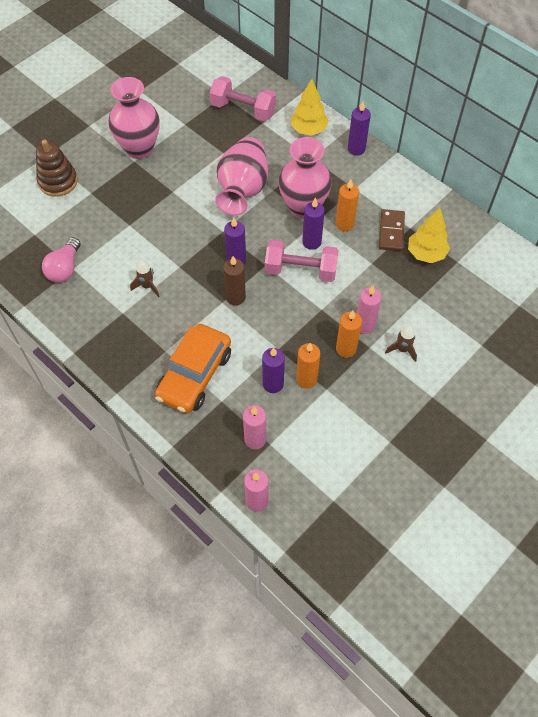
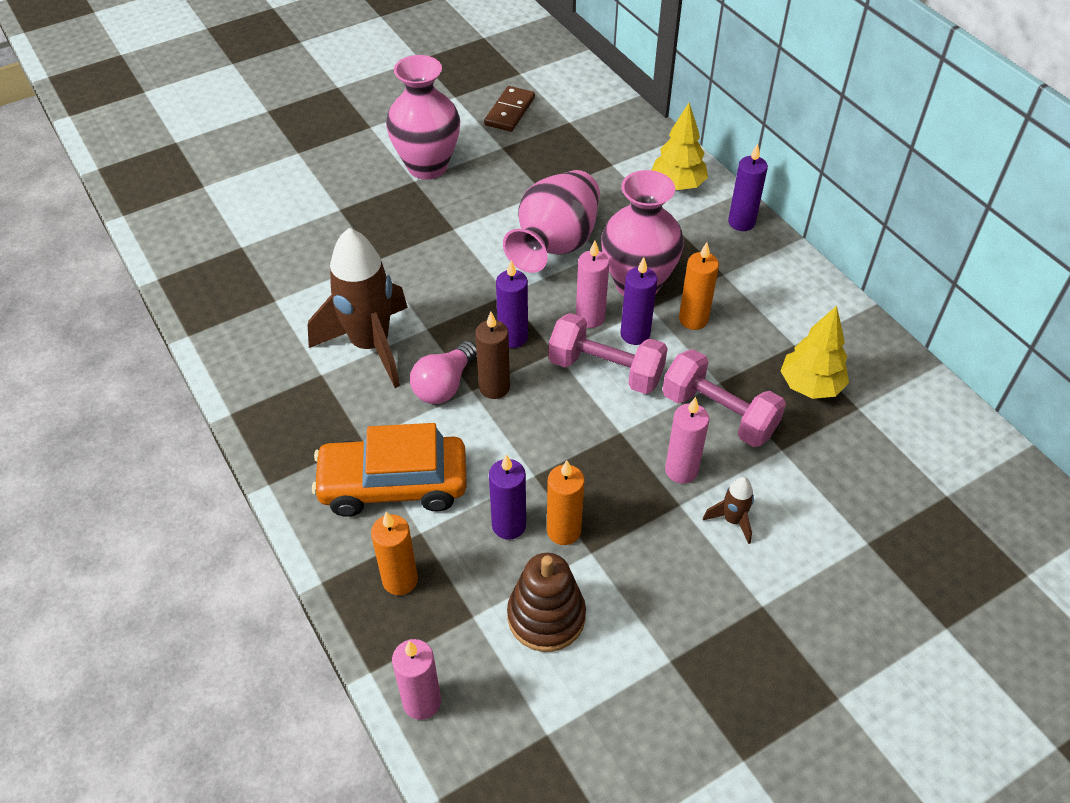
camera: 15 degrees right, 10 degrees down
(58, 181) = (300, 187): brown stacking toy -> brown stacking toy (546, 616)
(65, 268) = (264, 298): pink light bulb -> pink light bulb (444, 385)
(147, 286) = (370, 345): brown rocket -> brown rocket, size x2.35
(194, 375) = (393, 485): orange car -> orange car turned 45 degrees clockwise
(243, 110) = (590, 144): pink dumbbell -> pink dumbbell (719, 414)
(255, 439) = (452, 603): pink candle -> pink candle (590, 318)
(346, 349) = (641, 499): orange candle -> orange candle (400, 580)
(391, 232) = (763, 344): brown domino -> brown domino (509, 111)

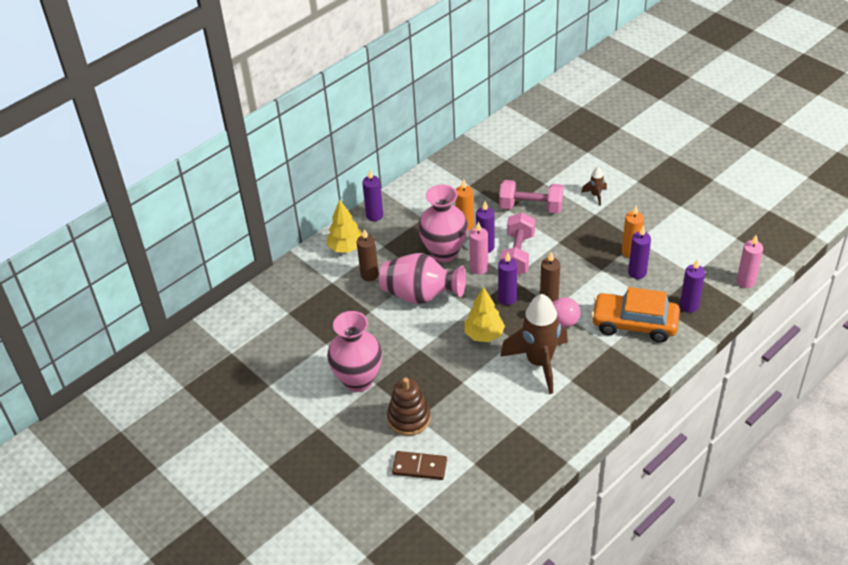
camera: 100 degrees left, 5 degrees down
(393, 485) = (634, 324): orange car -> orange car turned 120 degrees clockwise
(400, 580) = (689, 306): orange candle -> purple candle
(509, 111) = (282, 348): brown domino -> brown domino (419, 467)
(546, 616) = (680, 249): brown stacking toy -> brown stacking toy (409, 418)
(614, 201) = (369, 275): none -> brown candle
(681, 470) = (573, 216): pink candle -> none
(719, 414) = (531, 207): pink dumbbell -> pink dumbbell turned 75 degrees clockwise
(810, 386) = (497, 177): yellow tree -> yellow tree (484, 335)

